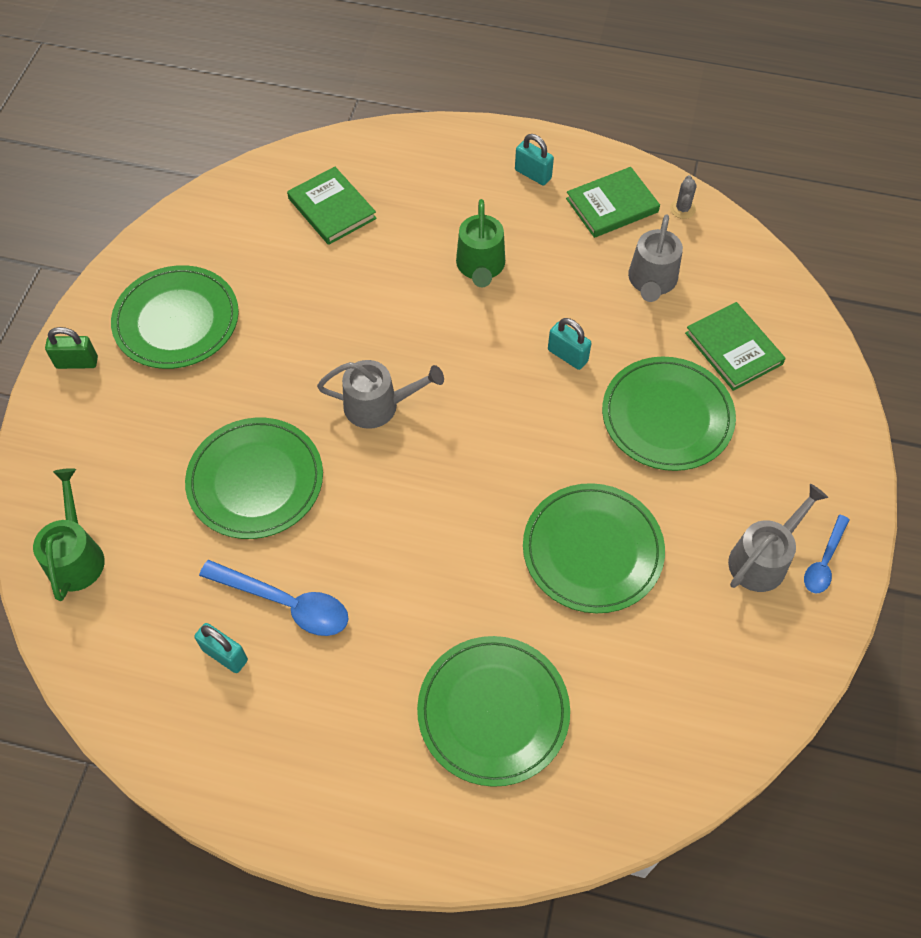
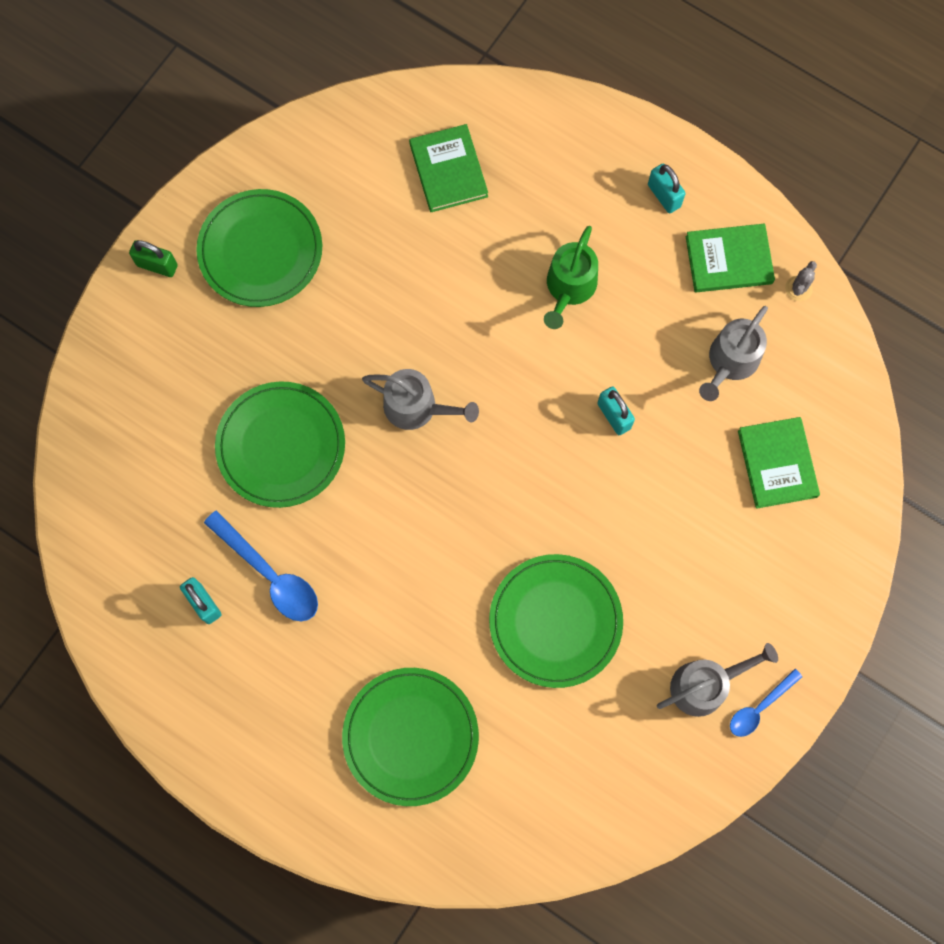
camera: 20 degrees right, 15 degrees up
(76, 556) = (105, 465): green watering can -> none
(667, 416) = (681, 513): green plate -> none

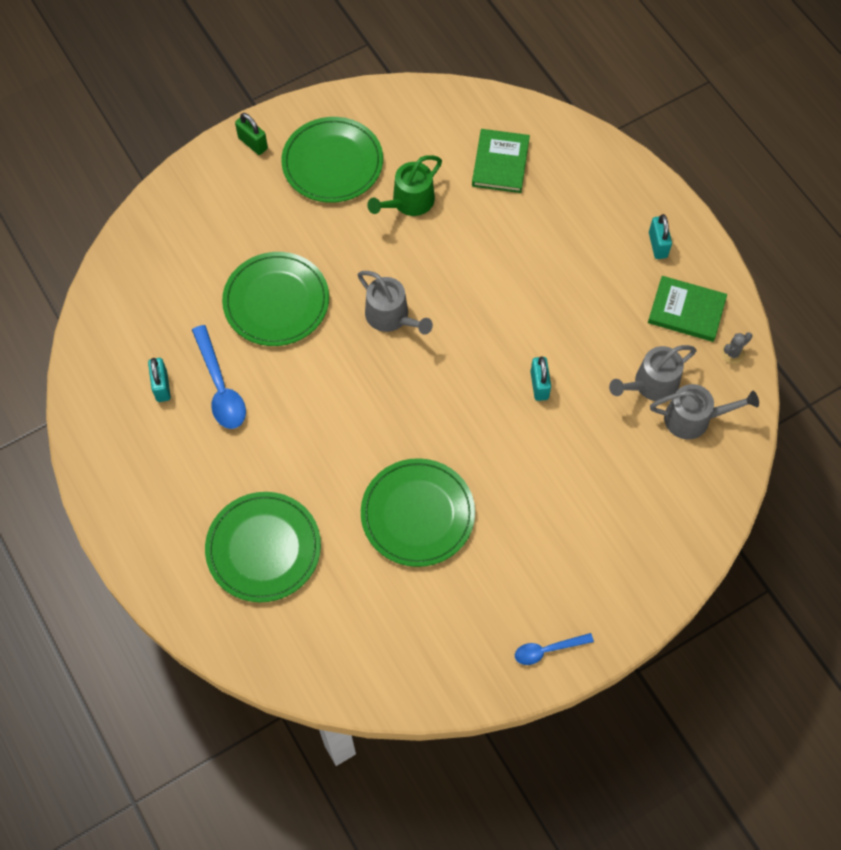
camera: 25 degrees right, 10 degrees down
(569, 287) = (551, 280): green watering can -> green watering can (409, 202)
(705, 685) = (511, 613): grey watering can -> grey watering can (693, 418)
(777, 464) = (652, 474): green book -> none

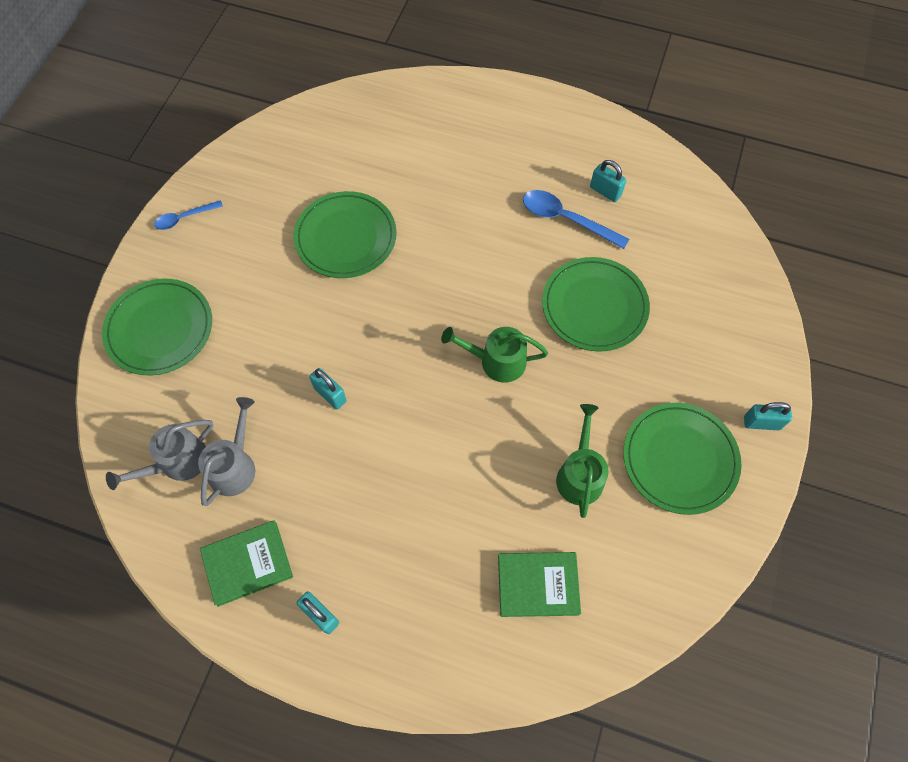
camera: 140 degrees right, 0 degrees up
(253, 143) = (761, 423): green padlock -> turquoise padlock
(263, 548) = (431, 148): green plate -> green plate (160, 329)
(391, 317) = (497, 361): grey watering can -> green watering can
(500, 163) = (538, 585): green book -> green book turned 60 degrees counterclockwise
(547, 650) = (184, 218): blue spoon -> blue spoon turned 150 degrees counterclockwise
(732, 353) = (177, 552): grey cactus -> none

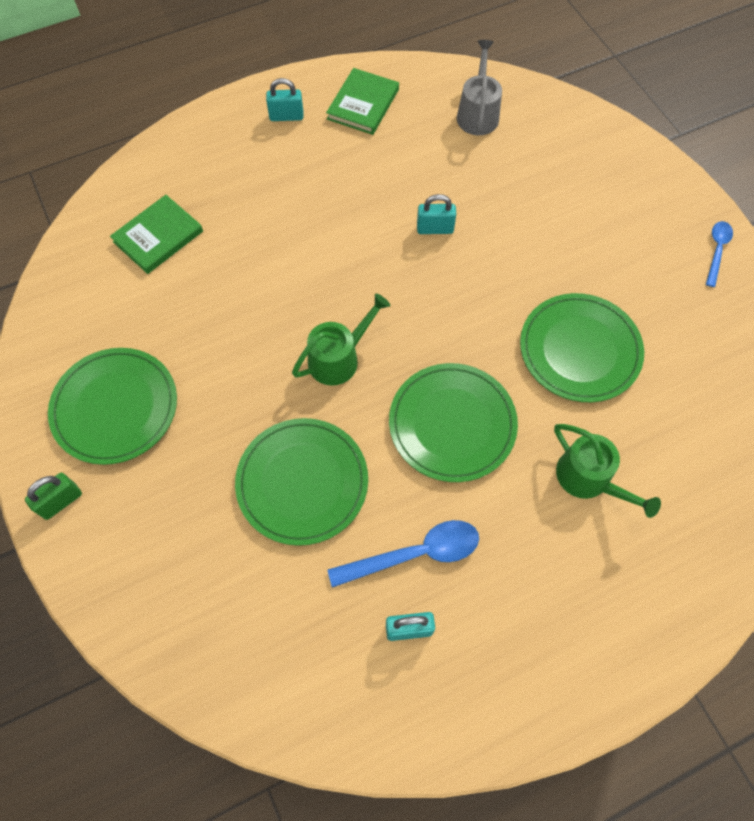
camera: 135 degrees right, 0 degrees up
(160, 329) = (608, 168): green plate -> green plate (452, 424)
(234, 466) = (440, 140): grey watering can -> none
(580, 474) = (189, 329): green watering can -> green watering can (588, 479)
(761, 423) = (61, 501): turquoise padlock -> green padlock

